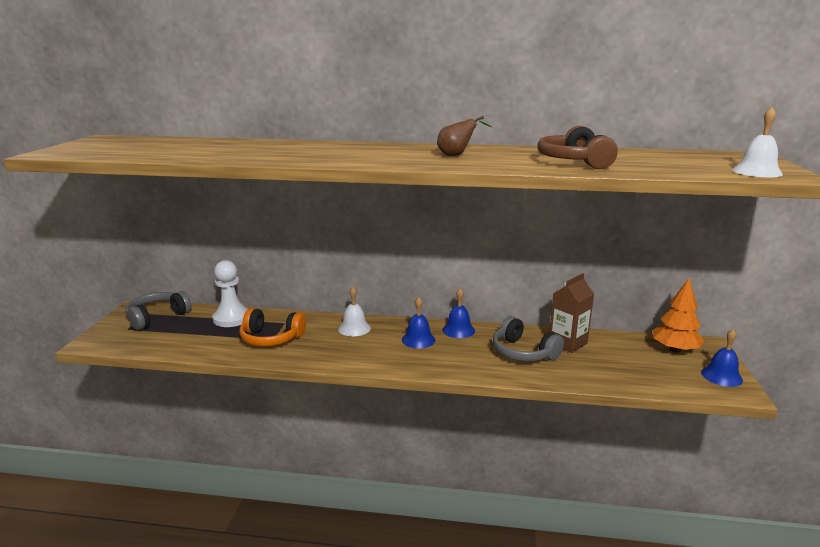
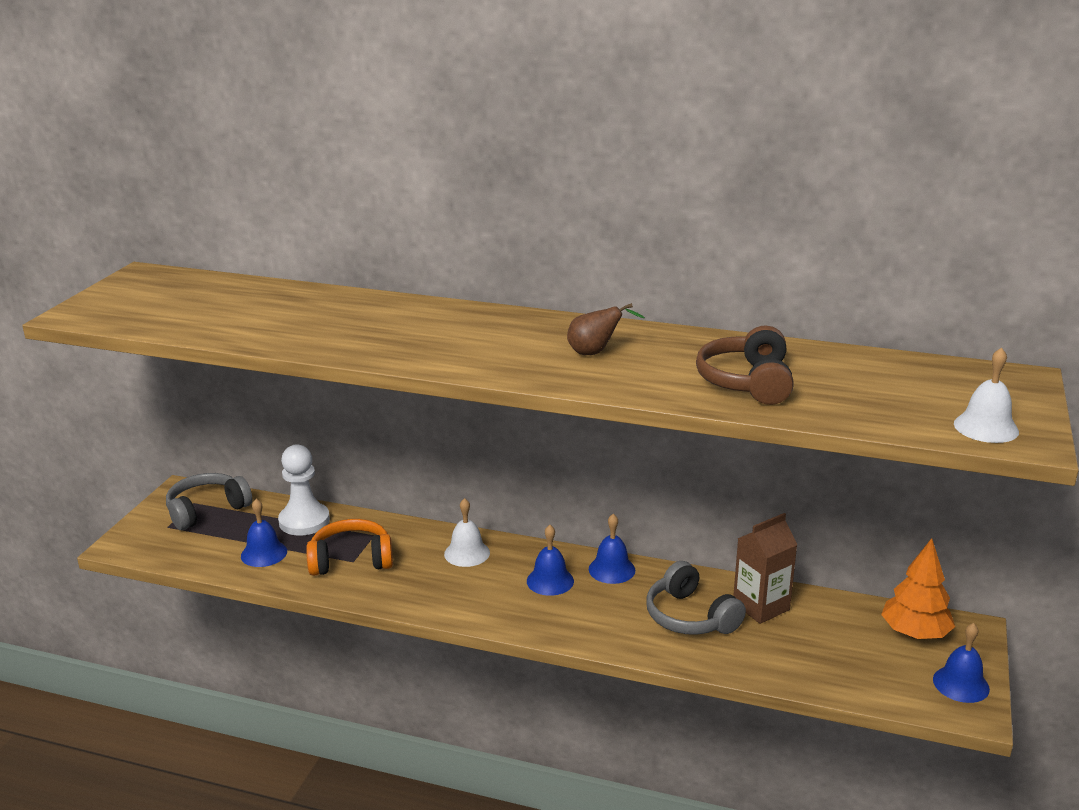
camera: 10 degrees right, 5 degrees up
(204, 339) = (264, 553): none -> blue bell
(271, 338) = (351, 560): orange headphones -> orange headphones turned 150 degrees clockwise

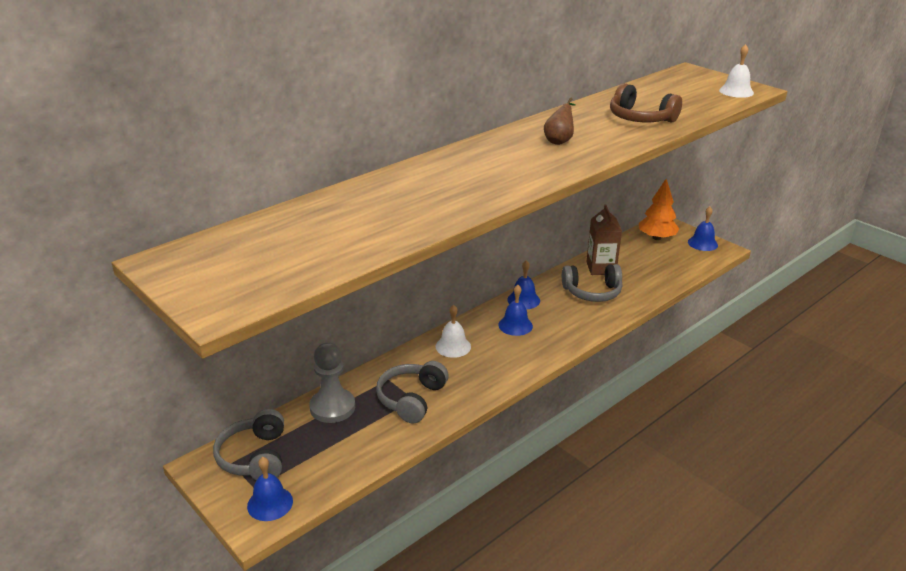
camera: 60 degrees left, 5 degrees up
(264, 553) = (358, 441): blue bell -> blue bell (270, 503)
(304, 521) = (332, 407): white pawn -> grey pawn
(351, 560) = (411, 399): orange headphones -> grey headphones

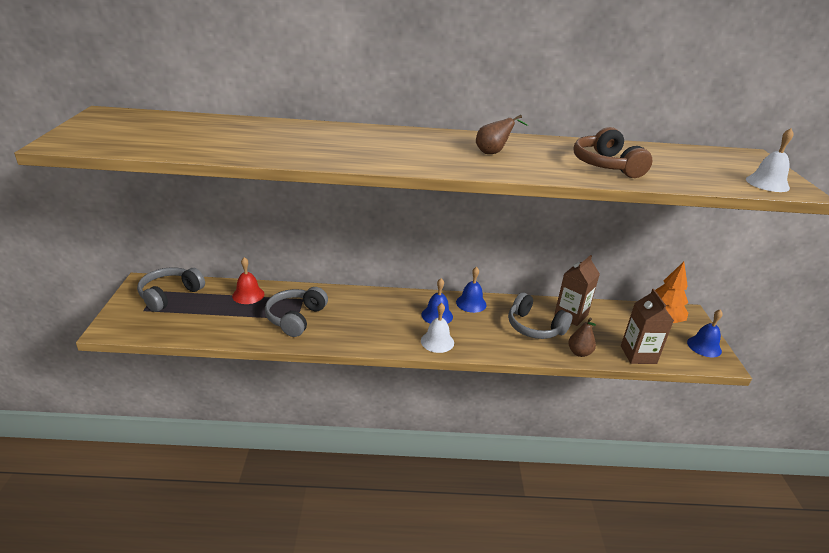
camera: 40 degrees right, 0 degrees up
(270, 503) = (134, 323): blue bell -> none
(332, 407) = (248, 295): grey pawn -> red bell
(411, 399) = (295, 318): grey headphones -> grey headphones turned 45 degrees counterclockwise
(453, 346) = (373, 304): white bell -> white bell (437, 341)
(644, 294) = (579, 352): none -> brown pear
(677, 273) = (638, 355): none -> brown carton

